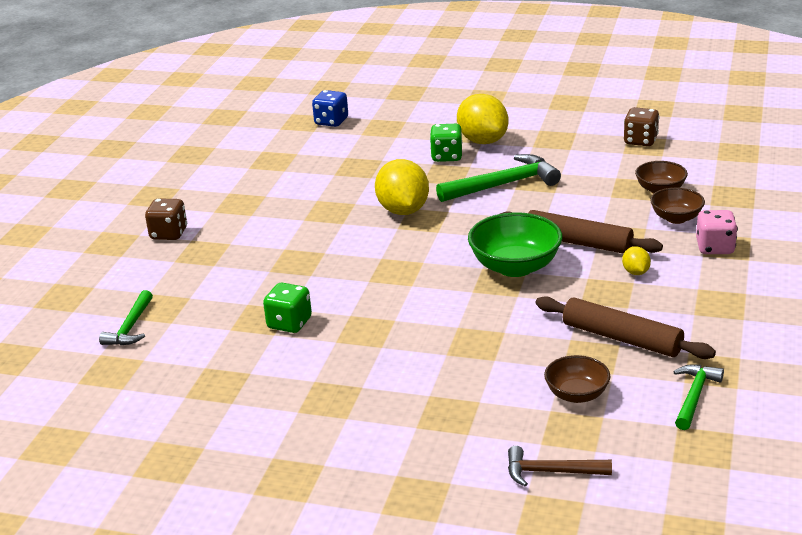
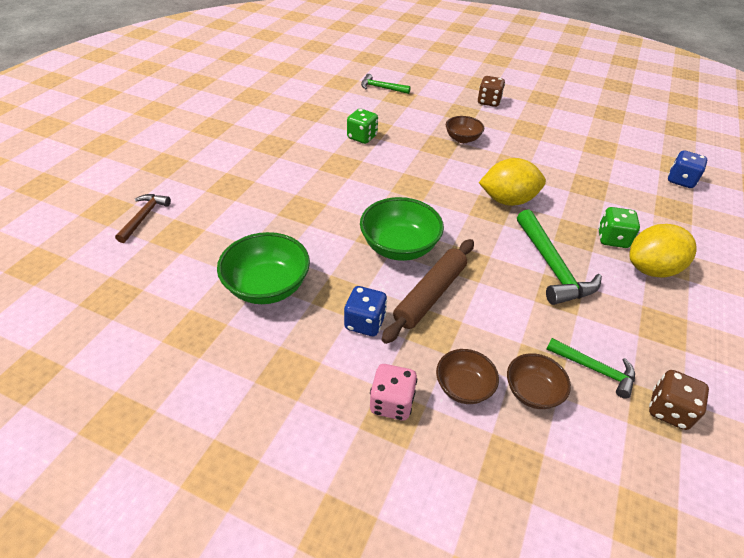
camera: 95 degrees right, 15 degrees up
(576, 394) = (212, 245): brown bowl -> brown bowl (462, 139)
(622, 338) = (267, 286): brown rolling pin -> green bowl
(635, 272) = (365, 322): yellow lemon -> blue dice
(694, 396) = (168, 309): green hammer -> green hammer (595, 369)

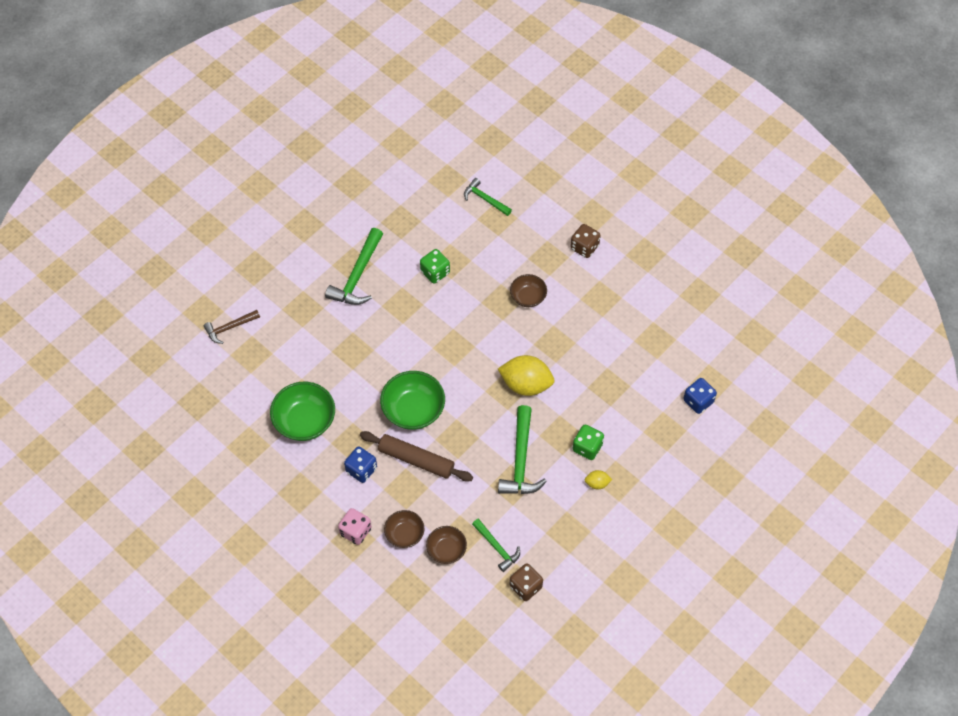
camera: 20 degrees right, 15 degrees up
(144, 217) = (229, 328): brown hammer -> brown hammer turned 150 degrees counterclockwise
(283, 152) = (357, 276): none -> green hammer
(430, 294) = (416, 459): brown rolling pin -> brown rolling pin turned 60 degrees clockwise
(651, 269) = (597, 483): yellow lemon -> yellow lemon, size x0.46

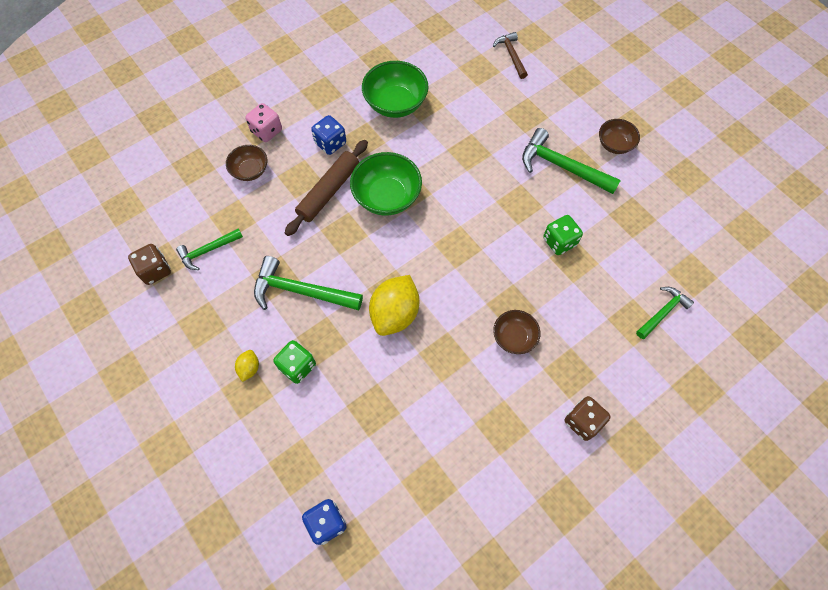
camera: 100 degrees right, 5 degrees up
(446, 550) = (221, 204): brown bowl -> brown bowl (614, 144)

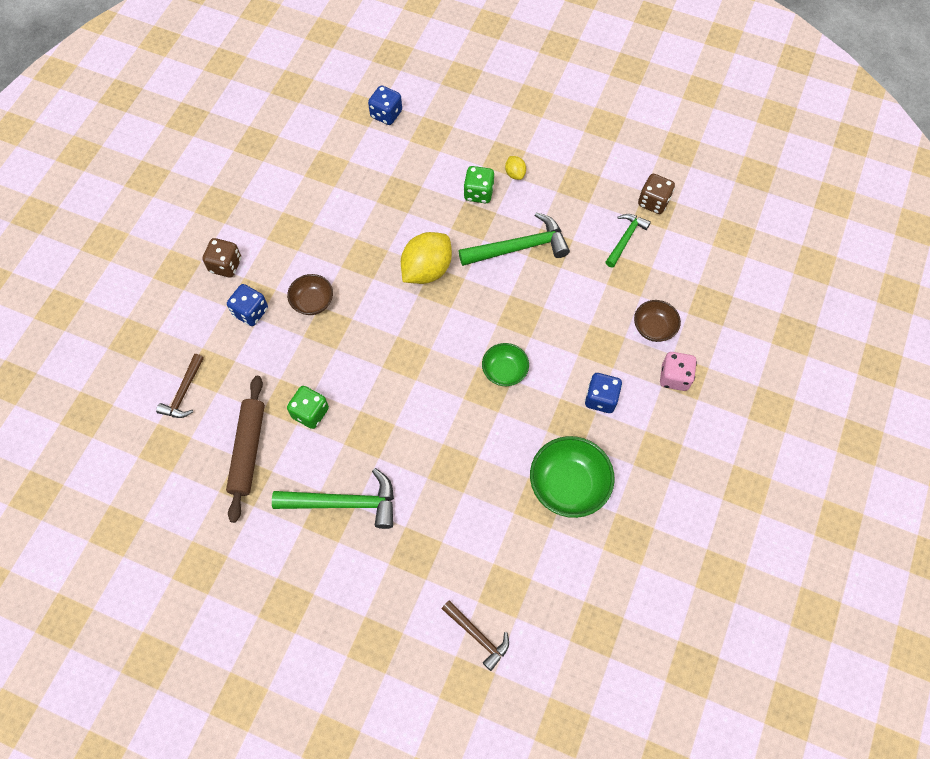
camera: 150 degrees right, 0 degrees up
(329, 191) = (563, 347): brown rolling pin -> brown rolling pin (248, 450)
(387, 197) = (504, 371): green bowl -> green bowl, size x0.60
(395, 314) = (427, 270): yellow lemon -> yellow lemon turned 45 degrees clockwise
(576, 357) = (251, 312): none -> blue dice
(614, 144) = (297, 565): brown bowl -> none
(663, 312) = (184, 393): green hammer -> brown hammer

